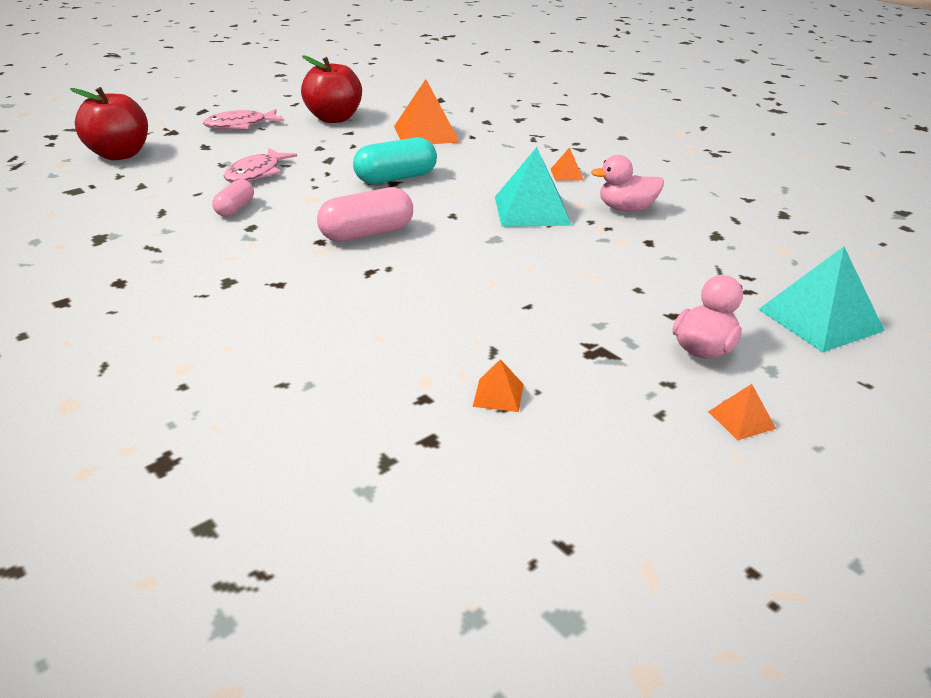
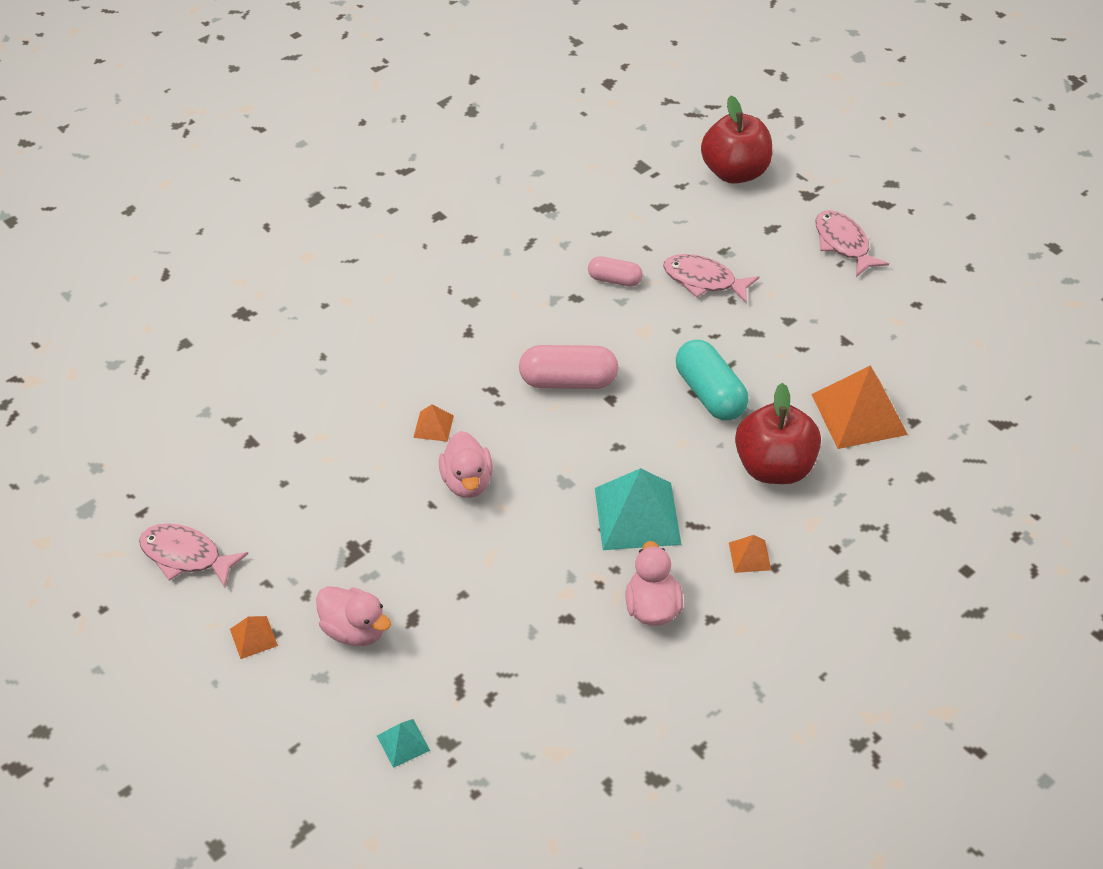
camera: 90 degrees right, 15 degrees up
(334, 118) = (891, 321): red apple -> red apple (774, 467)
(367, 234) = (568, 381): pink capsule -> pink capsule turned 60 degrees counterclockwise
(496, 286) = (467, 482): none -> pink duck
(498, 395) = (299, 481): orange pyramid -> orange pyramid (433, 426)
(636, 489) = (186, 556): none -> pink fish
(820, 319) = (403, 743): turquoise pyramid -> turquoise pyramid, size x0.47

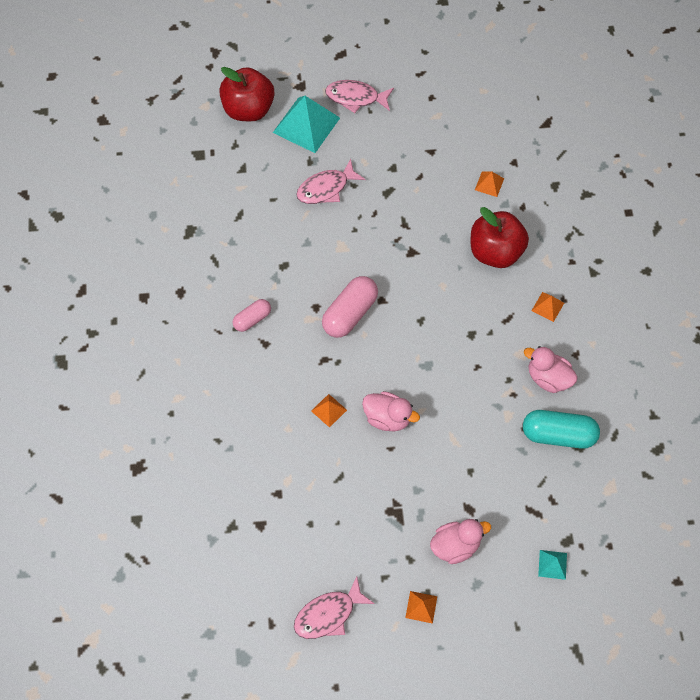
camera: 55 degrees left, 15 degrees up
(614, 280) = (286, 235): pink capsule -> pink capsule (252, 319)
(637, 515) = (479, 344): turquoise pyramid -> turquoise pyramid (306, 125)
(710, 394) = (417, 246): turquoise capsule -> turquoise capsule (558, 435)
(859, 414) = (489, 184): orange pyramid -> orange pyramid, size x0.47

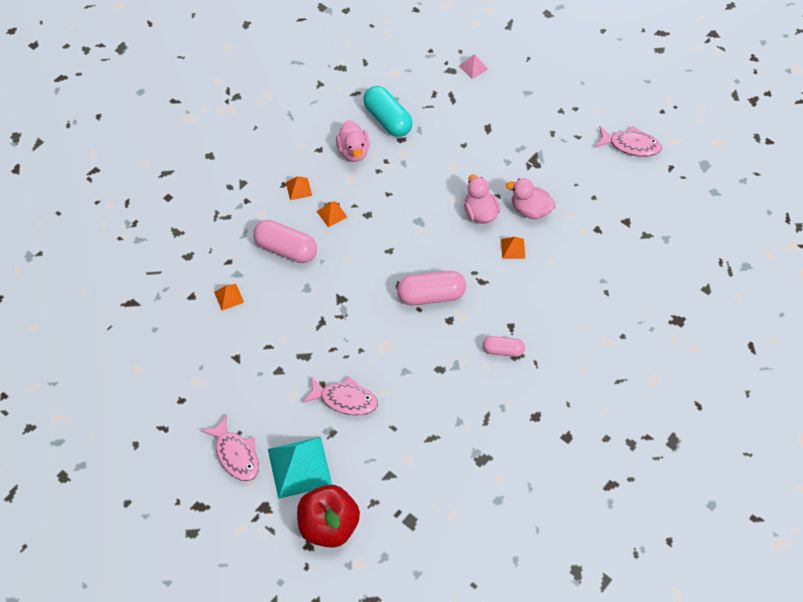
camera: 135 degrees left, 5 degrees down
(421, 607) = (572, 107): orange pyramid -> orange pyramid (332, 214)
(455, 546) = (518, 118): pink duck -> pink duck (530, 210)
(495, 252) = (286, 249): red apple -> pink capsule
(552, 564) = (473, 67): turquoise pyramid -> pink pyramid

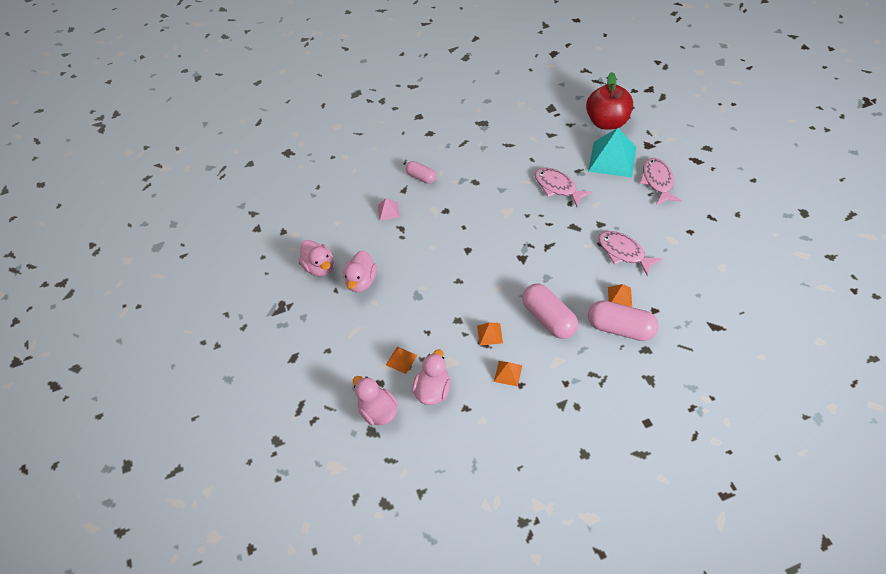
camera: 145 degrees left, 5 degrees down
(387, 120) = (378, 411): turquoise capsule -> pink duck
(431, 295) = (447, 233): pink capsule -> pink capsule (620, 328)
(473, 67) = (253, 433): pink pyramid -> pink pyramid (388, 211)
(513, 248) = (358, 242): orange pyramid -> orange pyramid (401, 360)
(631, 145) = (193, 287): pink fish -> pink fish (623, 252)

